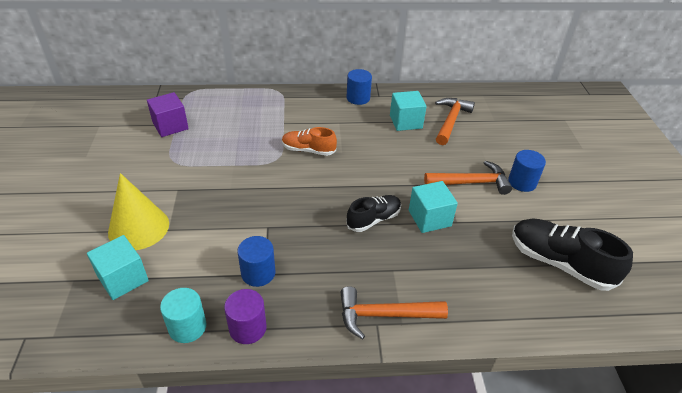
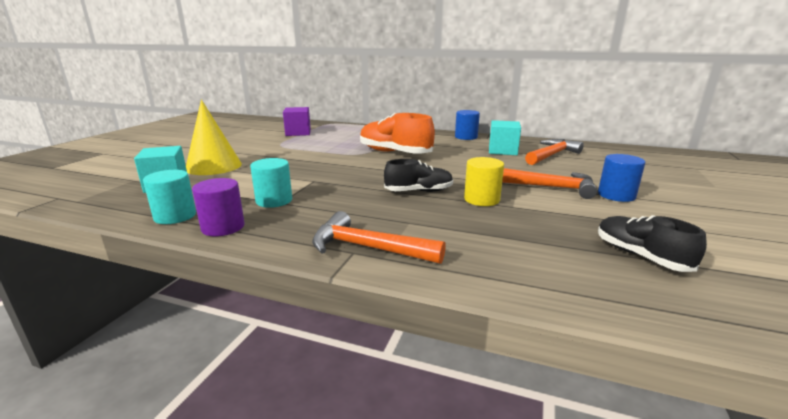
camera: 25 degrees right, 20 degrees down
(258, 273) = (274, 201): blue cylinder -> turquoise cylinder
(308, 150) = (394, 153): orange shoe -> orange shoe, size x1.61
(429, 218) = (481, 199): turquoise cube -> yellow cylinder
(560, 263) = (640, 256): black shoe -> black shoe, size x0.62

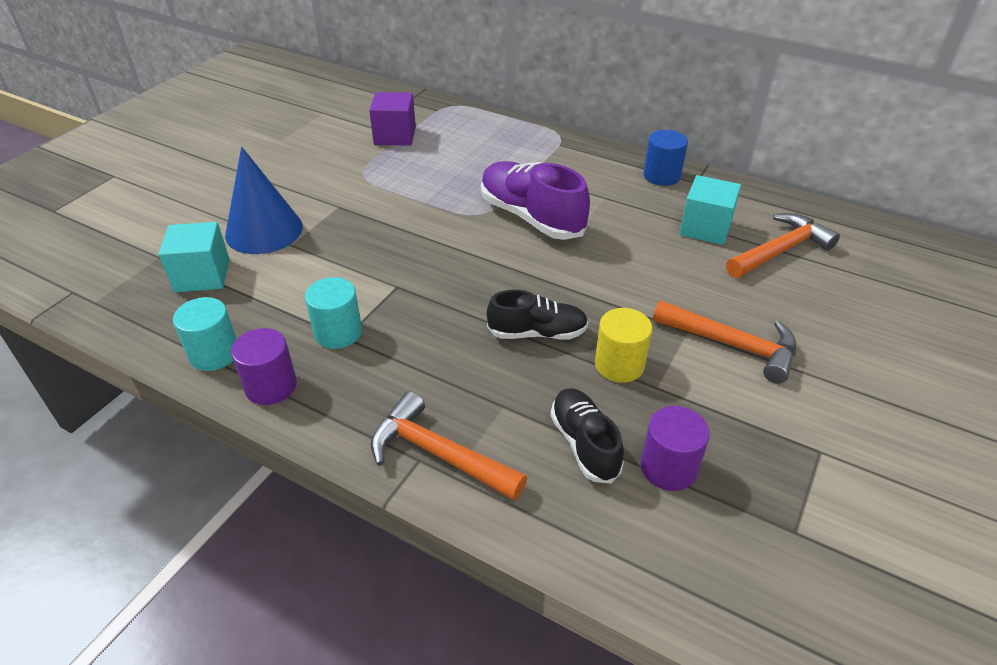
camera: 10 degrees right, 20 degrees up
(213, 166) = (264, 230): yellow cone -> blue cone
(394, 153) = (531, 217): orange shoe -> purple shoe
(545, 239) = (668, 467): none -> purple cylinder
(616, 195) = (823, 378): blue cylinder -> none
(640, 256) = (776, 521): black shoe -> black shoe (584, 444)

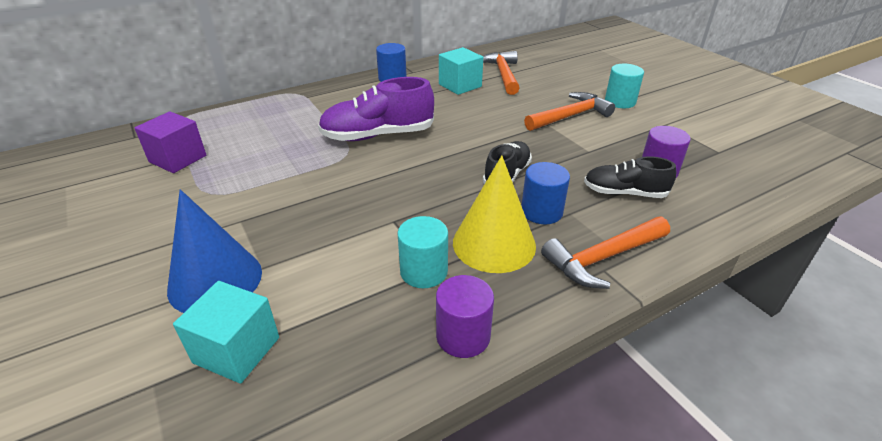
camera: 60 degrees left, 5 degrees down
(214, 353) = (381, 369): turquoise cylinder -> turquoise cylinder (620, 101)
(407, 363) = (494, 243): none -> yellow cone
(488, 381) = (541, 212): none -> blue cylinder
(619, 365) = (561, 156): yellow cylinder -> none

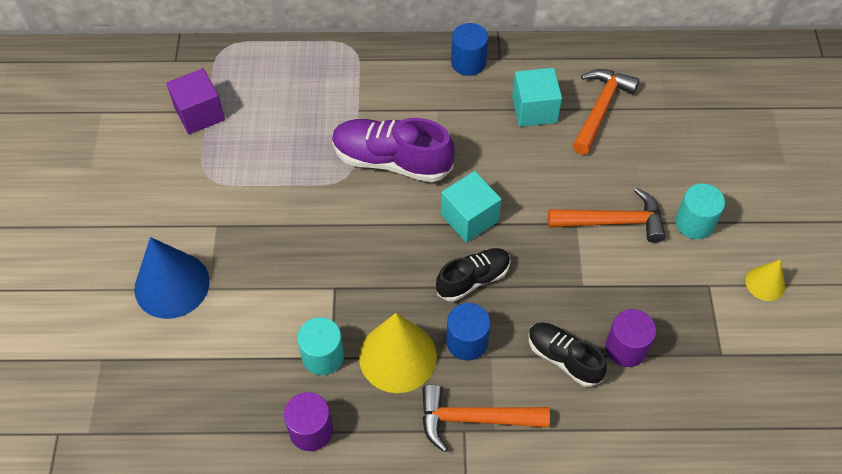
camera: 30 degrees right, 20 degrees up
(237, 350) = (160, 359): turquoise cube -> turquoise cube (469, 218)
(695, 112) = (765, 283): none -> yellow cone

